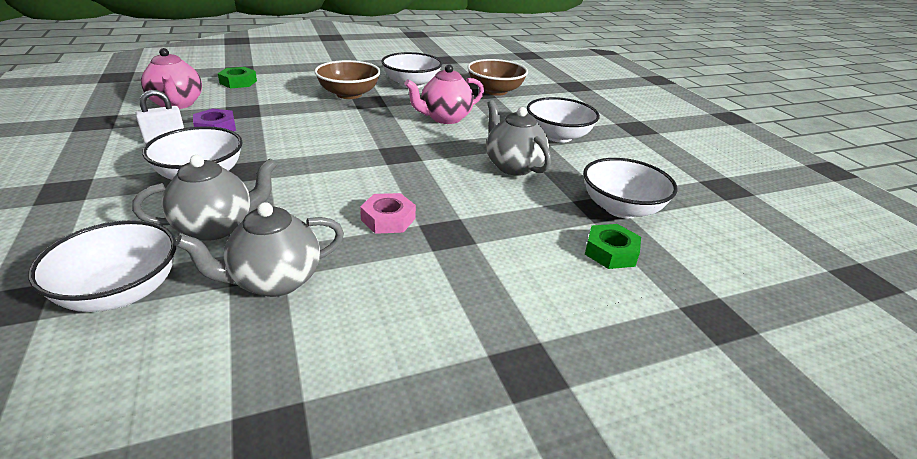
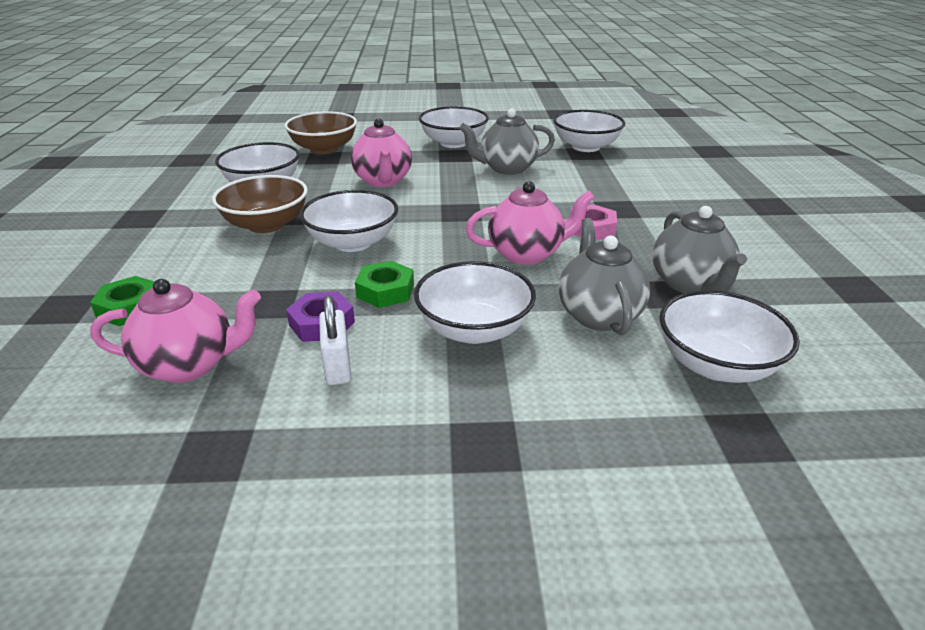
camera: 70 degrees left, 0 degrees up
(325, 188) = (527, 254): none -> pink teapot
(329, 122) = (353, 242): none -> white bowl
(610, 252) = (644, 161): green nut -> green nut (385, 291)

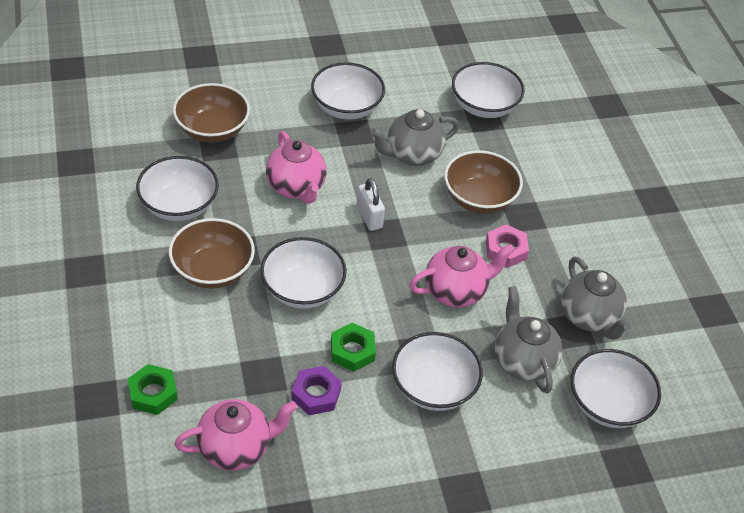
camera: 15 degrees left, 15 degrees up
(337, 366) = (345, 437): white padlock -> white padlock (369, 217)
(569, 195) = (479, 198): none -> brown bowl

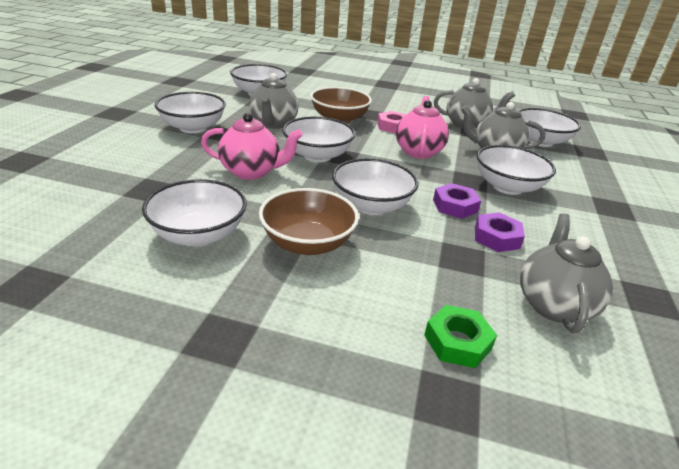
camera: 60 degrees left, 15 degrees down
(212, 130) = (125, 185): brown bowl -> none
(236, 448) = (553, 304): pink teapot -> grey teapot
(352, 351) = (455, 206): green nut -> purple nut
(369, 217) = (317, 156): white padlock -> white bowl

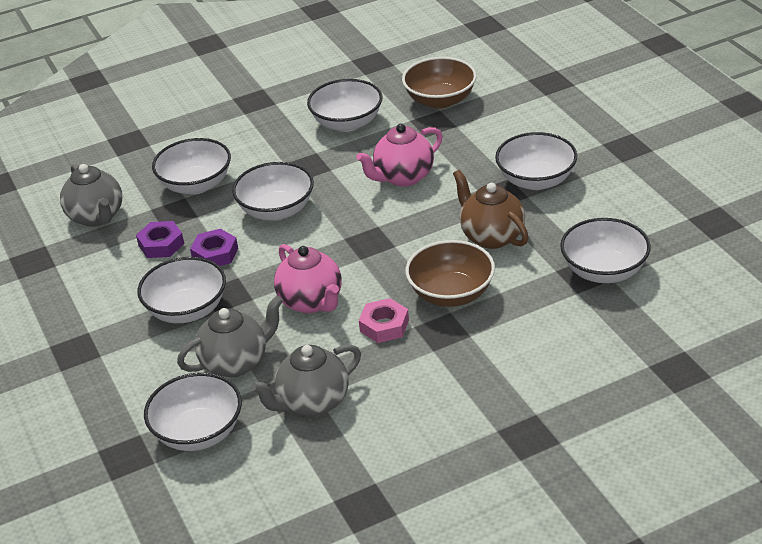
camera: 145 degrees right, 5 degrees up
(273, 124) = (491, 236): grey teapot -> brown teapot
(307, 243) = (279, 159): brown bowl -> brown bowl (440, 100)
(317, 156) = (386, 228): white bowl -> white bowl (196, 185)
(457, 342) = (140, 165): green nut -> none

